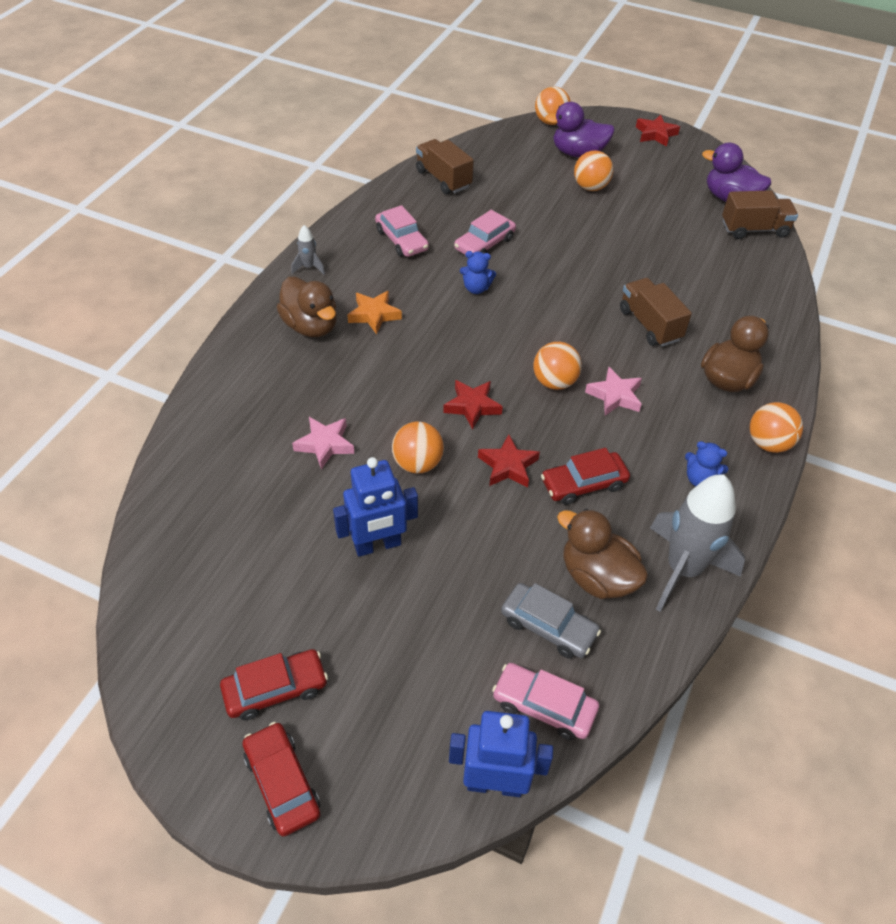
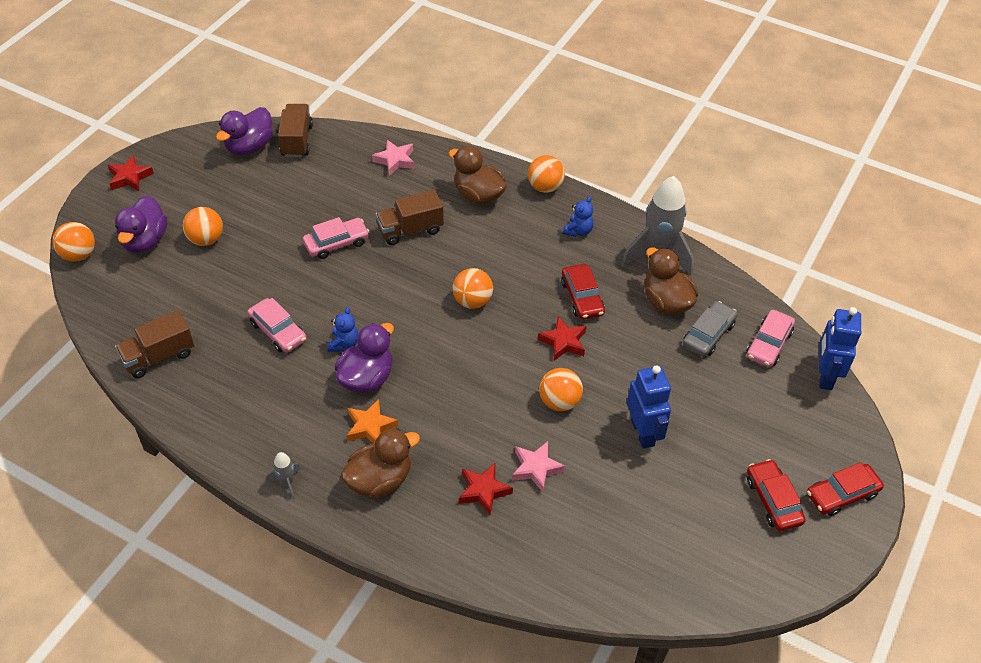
camera: 85 degrees left, 0 degrees up
(401, 240) = (257, 399): pink car -> pink car (336, 243)
(434, 307) = (366, 378): none -> purple duck
(472, 406) = (497, 359): red star -> red star (483, 491)
(597, 577) = (666, 302): brown duck -> brown duck turned 105 degrees clockwise
(615, 396) = (491, 265): pink star -> pink star (395, 160)

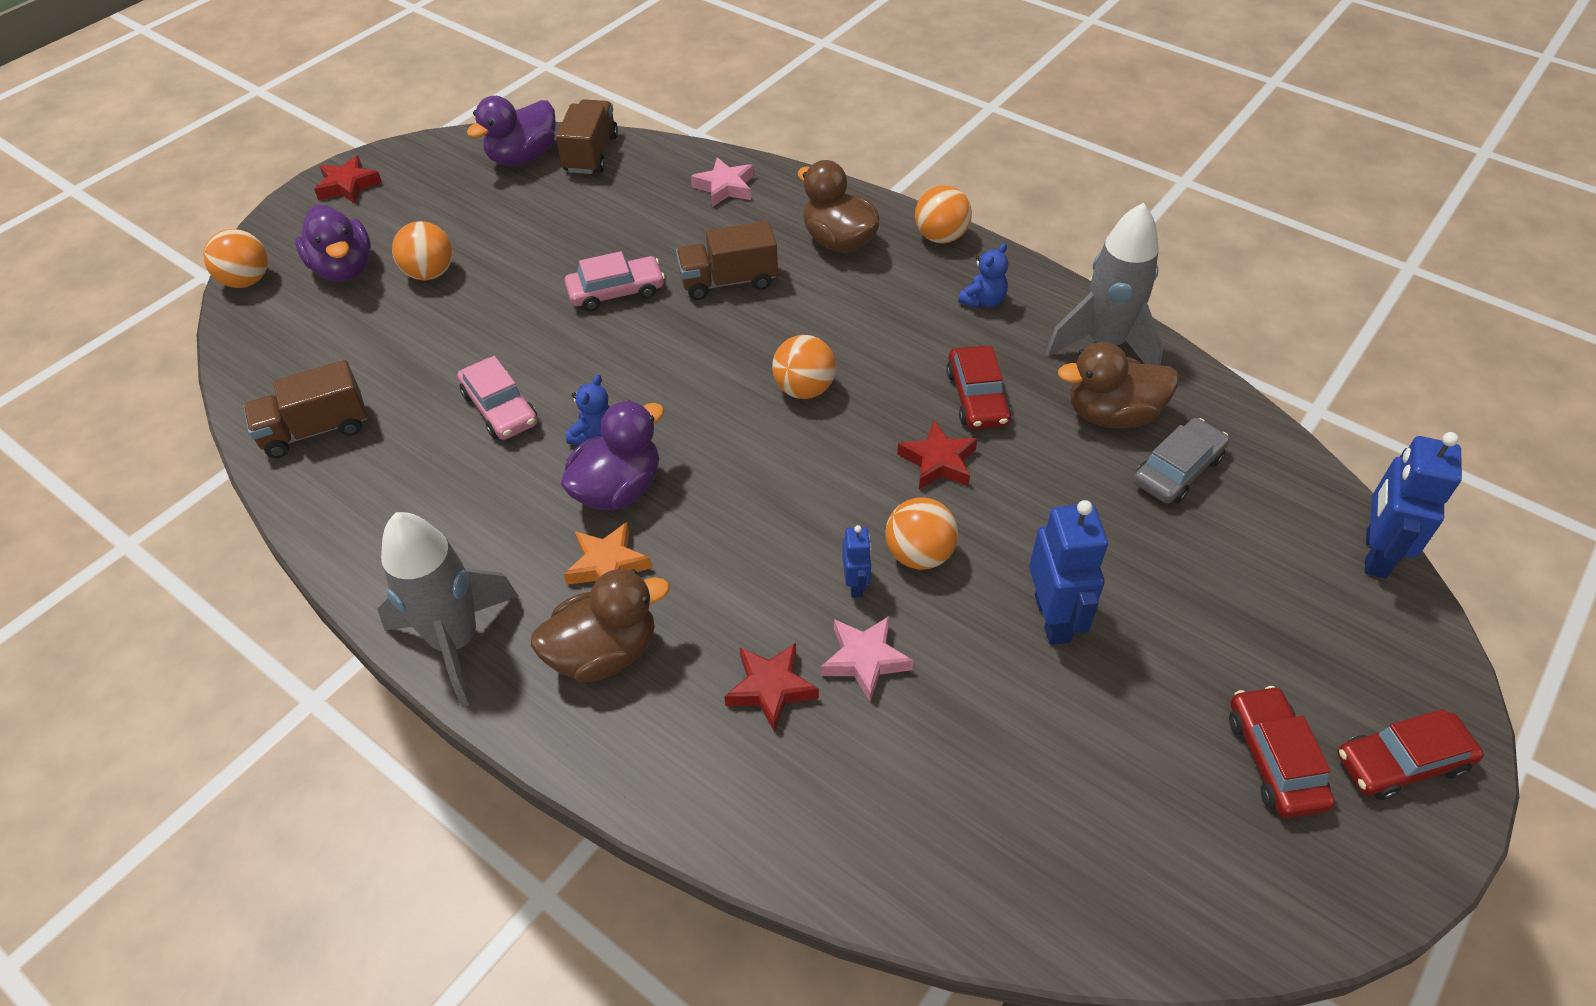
camera: 10 degrees right, 0 degrees up
(145, 241) = (344, 269): purple duck -> purple duck turned 45 degrees counterclockwise
(287, 482) = (456, 641): grey rocket -> grey rocket, size x2.30
(524, 424) = (855, 584): none -> blue robot
(666, 302) = (1112, 415): brown duck -> brown duck turned 75 degrees counterclockwise
(768, 344) = (1279, 494): pink car -> none

